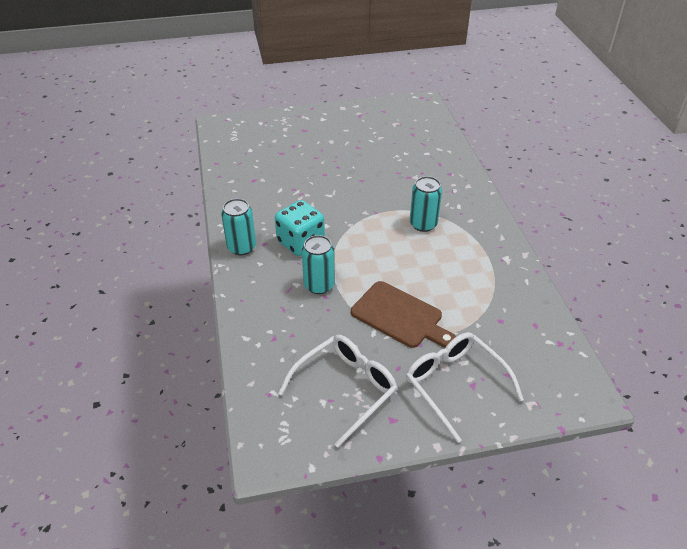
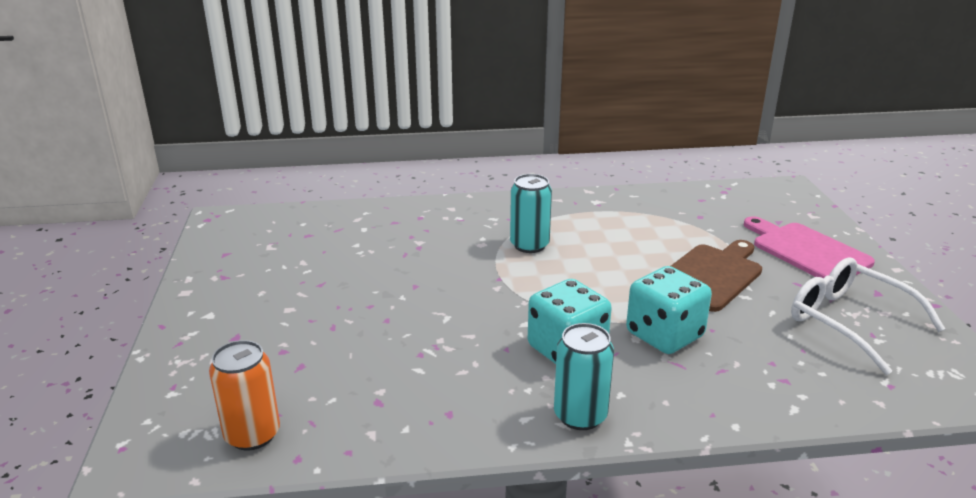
camera: 85 degrees left, 15 degrees down
(231, 149) = (252, 435): none -> orange can
(319, 285) = (664, 335): turquoise can -> turquoise dice
(454, 385) = (807, 251): white glasses -> pink cutting board

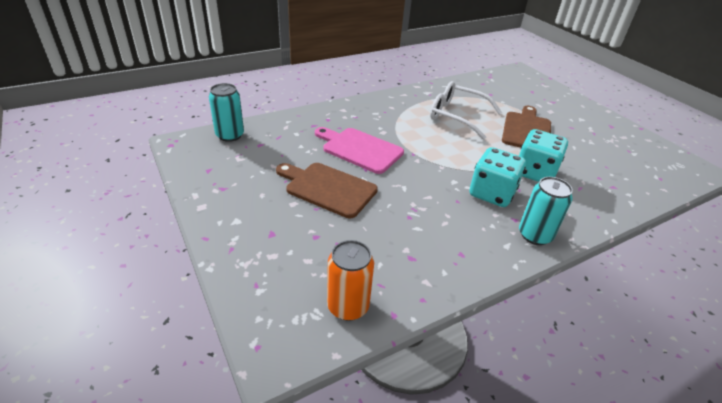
camera: 25 degrees left, 10 degrees up
(345, 300) = (328, 188): none -> brown cutting board
(529, 245) = (413, 128): turquoise can -> turquoise can (230, 135)
(807, 251) = (560, 107): pink cutting board -> pink cutting board (359, 149)
(849, 322) = (613, 145): white glasses -> white glasses (457, 116)

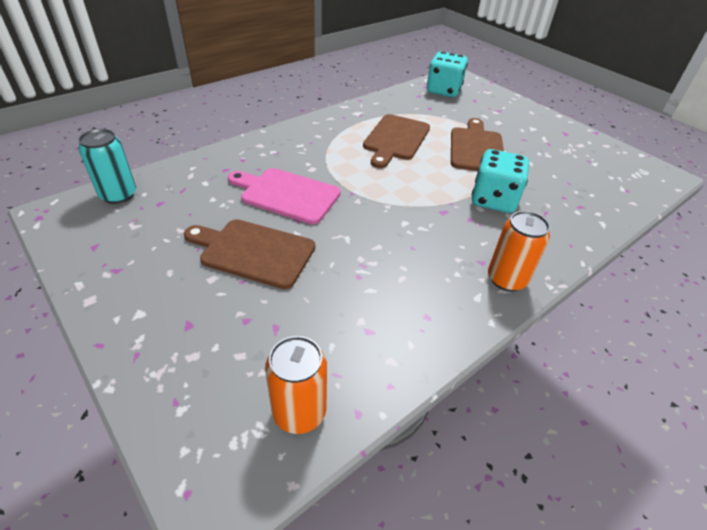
camera: 10 degrees left, 5 degrees up
(457, 116) = (395, 139): white glasses -> brown cutting board
(492, 193) = (450, 232): turquoise dice -> turquoise dice (443, 90)
(535, 235) = (506, 279): turquoise can -> orange can

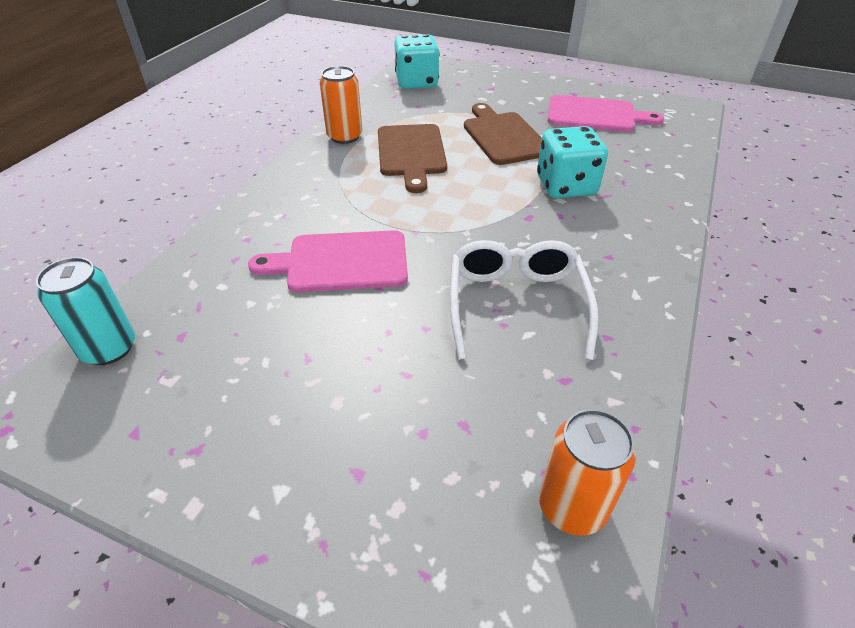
camera: 25 degrees left, 0 degrees up
(253, 252) = (360, 347): brown cutting board -> none
(379, 267) = (516, 304): none -> white glasses
(506, 279) = (646, 264): orange can -> orange can (344, 137)
(569, 155) = (595, 115): none -> pink cutting board

